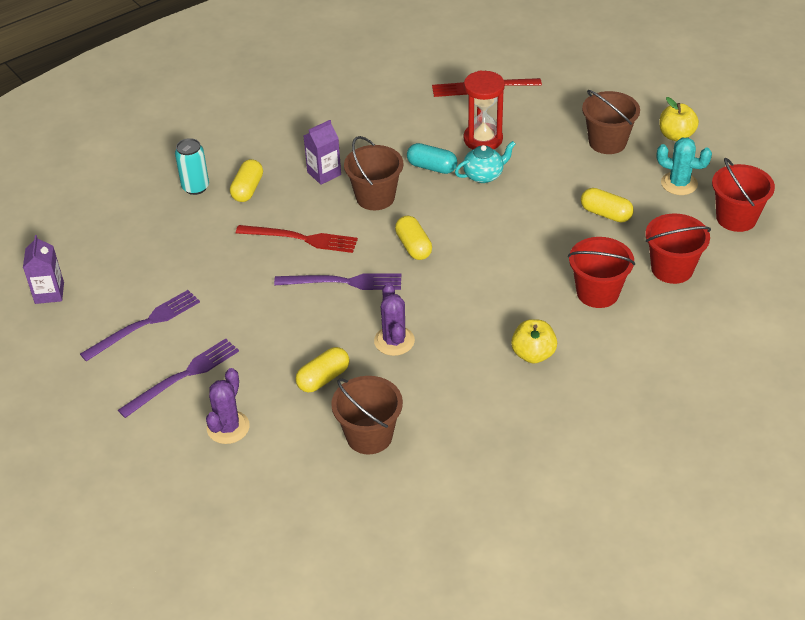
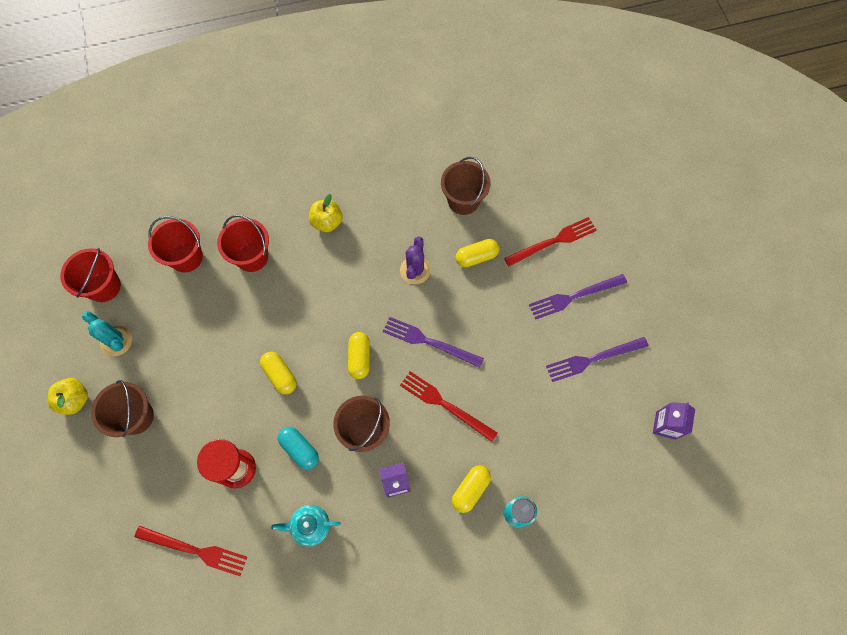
camera: 160 degrees left, 25 degrees up
(228, 427) = (553, 241): purple cactus -> red fork
(484, 175) = (262, 419): turquoise teapot -> turquoise teapot (310, 526)
(606, 214) = (194, 331): yellow capsule -> yellow capsule (280, 375)

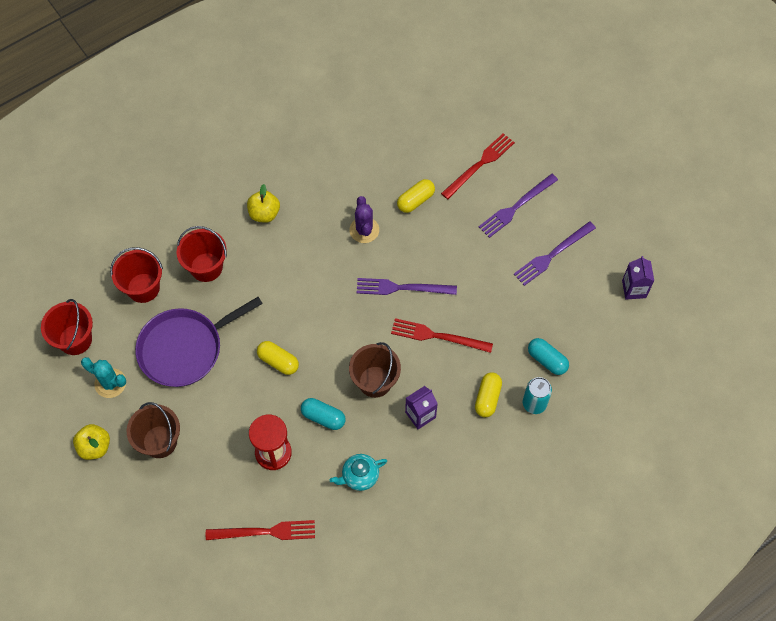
camera: 20 degrees left, 5 degrees down
(198, 330) = (185, 348): none -> purple pan
(359, 358) = (345, 322): yellow capsule -> none
(463, 200) = (384, 154): brown bucket -> none
(547, 470) = (547, 360): none -> turquoise capsule

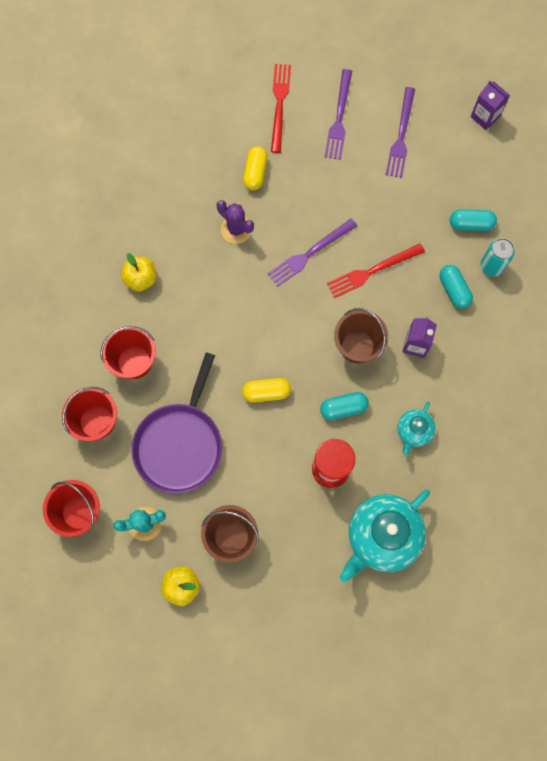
camera: 40 degrees left, 10 degrees up
(265, 532) = (382, 536): red fork -> turquoise teapot
(487, 398) = (454, 290): yellow capsule -> turquoise capsule

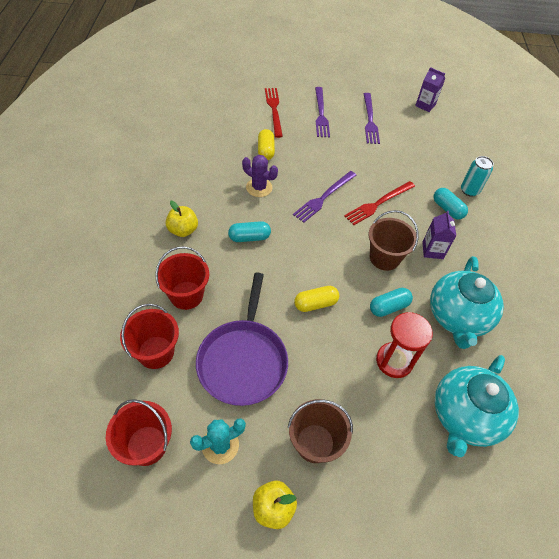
camera: 15 degrees left, 20 degrees down
(413, 431) = (457, 317): turquoise teapot -> turquoise teapot, size x1.94
(471, 224) = (442, 166): turquoise capsule -> turquoise capsule (249, 237)

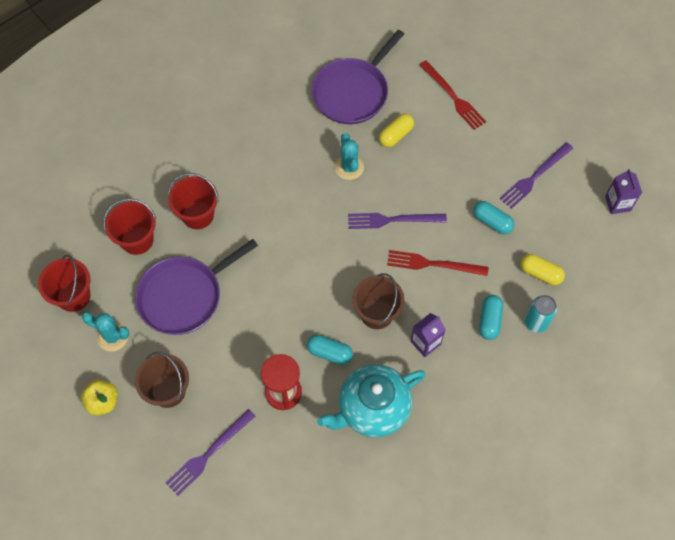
camera: 50 degrees right, 10 degrees up
(183, 230) = (249, 159): yellow apple -> none
(208, 145) = (353, 92): none -> purple pan
(249, 237) = (291, 206): turquoise capsule -> turquoise capsule (492, 222)
(259, 187) = (349, 167): purple cactus -> turquoise cactus
(274, 110) = (453, 97): red fork -> red fork turned 105 degrees clockwise
(315, 304) = (279, 301): yellow capsule -> yellow capsule (540, 273)
(321, 114) = (494, 134): purple fork -> purple fork (209, 454)
(464, 416) = (283, 473): turquoise teapot -> none

